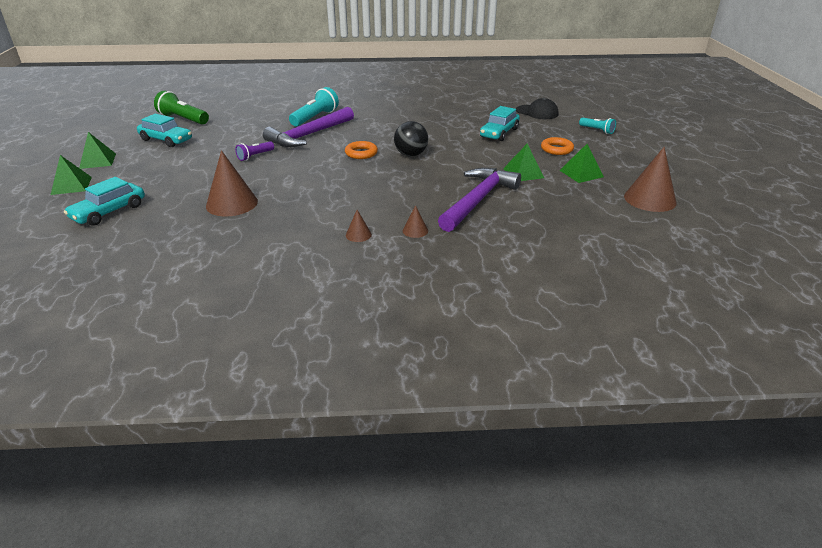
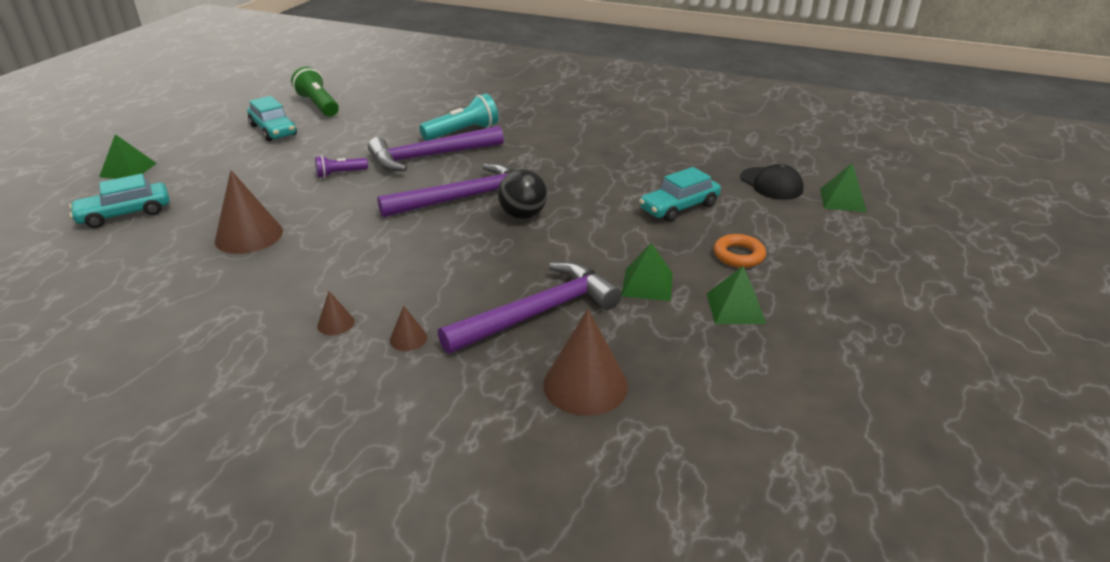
camera: 25 degrees right, 0 degrees up
(98, 161) = (183, 143): green pyramid -> green pyramid (843, 200)
(361, 153) = (463, 198): orange ring -> purple hammer
(597, 130) = (838, 236): turquoise flashlight -> none
(650, 199) = (803, 387): brown cone -> brown cone (585, 385)

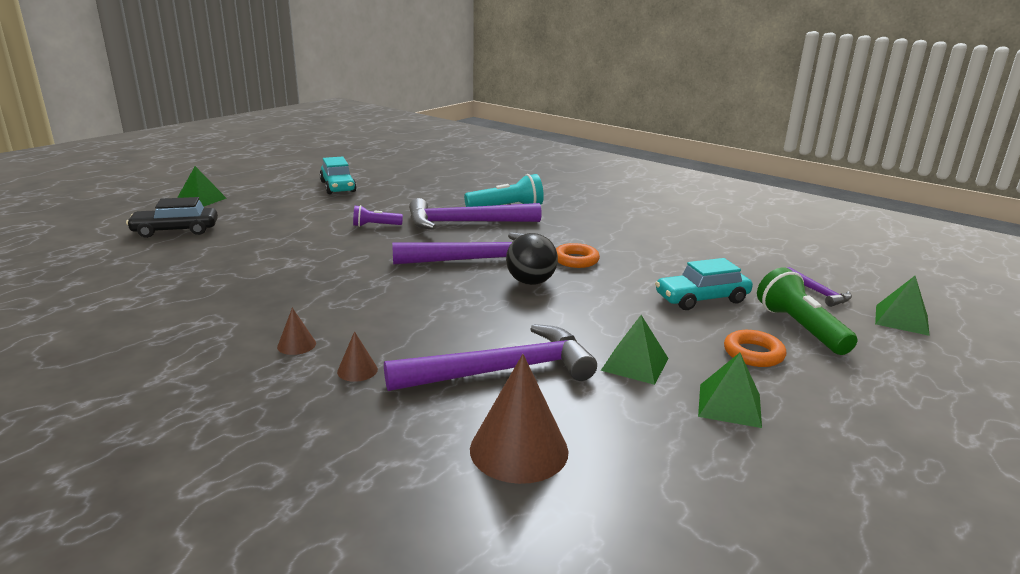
camera: 15 degrees right, 10 degrees down
(125, 214) = (175, 230): turquoise car -> black car
(249, 236) = (265, 261): brown cone -> none
(318, 105) = (388, 173): green flashlight -> green flashlight (800, 328)
(554, 183) = (576, 260): none -> orange ring
(771, 184) = (818, 292): black cap -> purple hammer

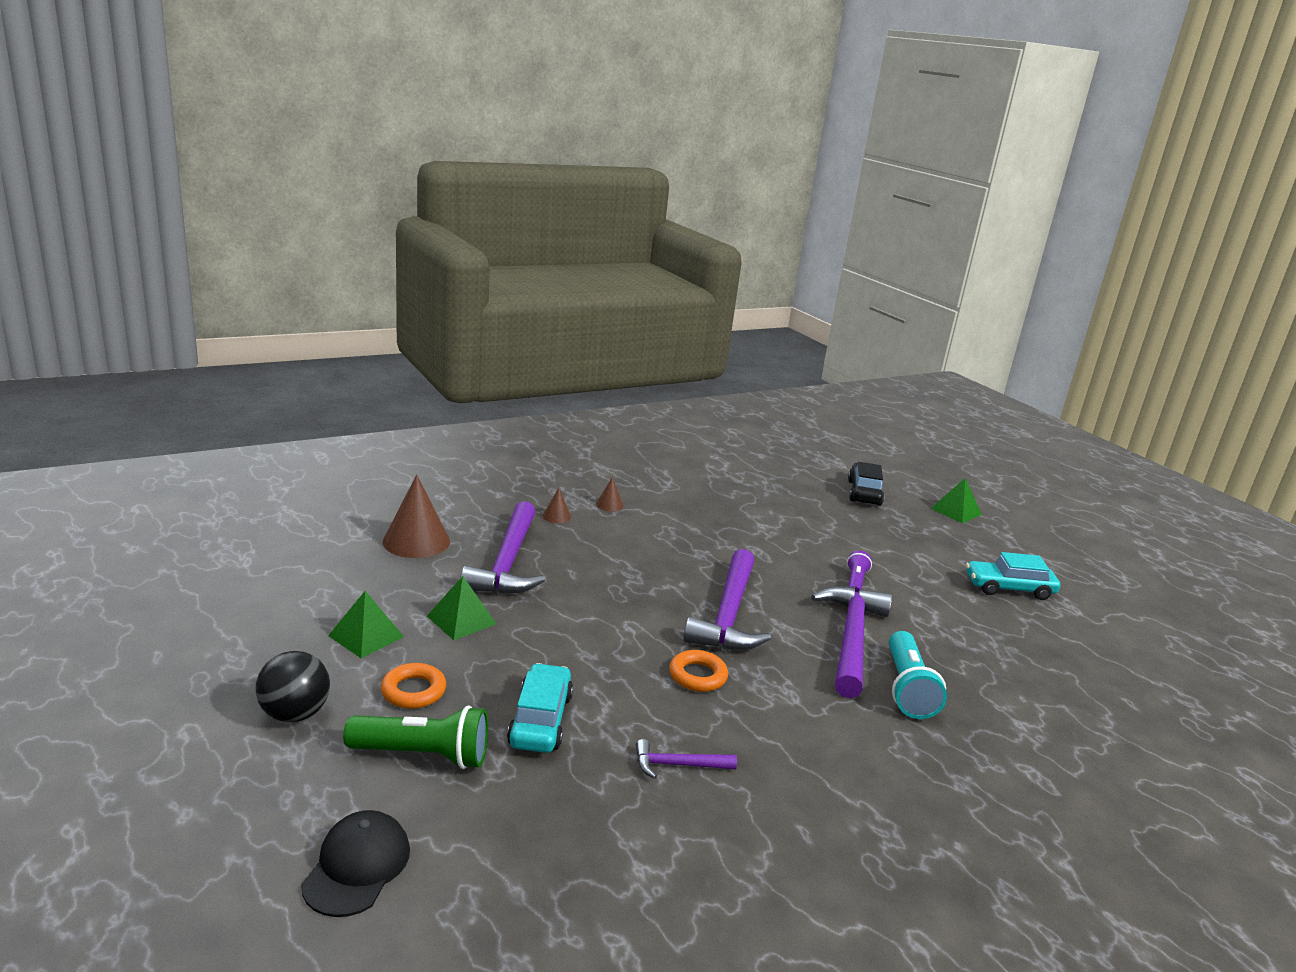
camera: 110 degrees right, 0 degrees up
(530, 282) = (654, 626): black ball -> black ball (295, 714)
(818, 292) = (481, 836): purple hammer -> purple hammer (677, 765)
(901, 320) = (357, 866): green pyramid -> black cap

